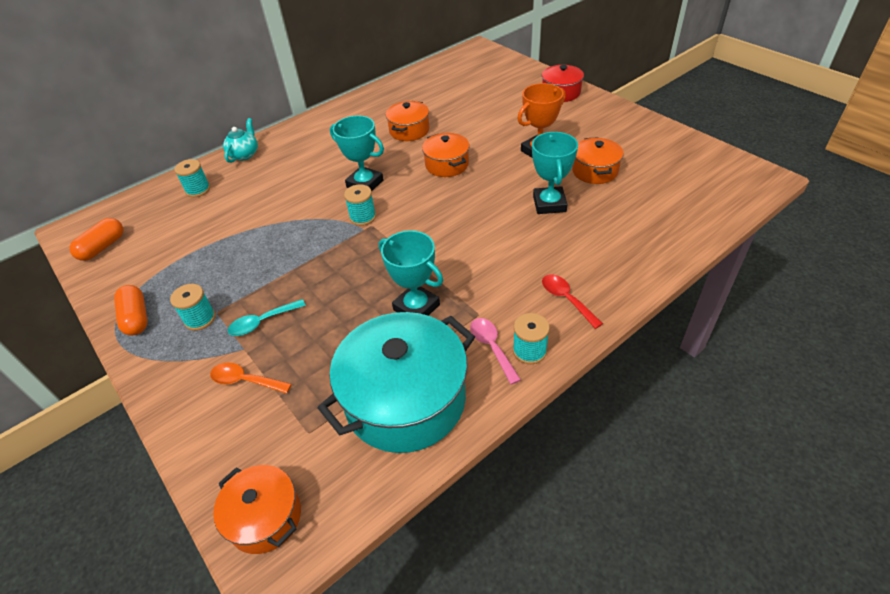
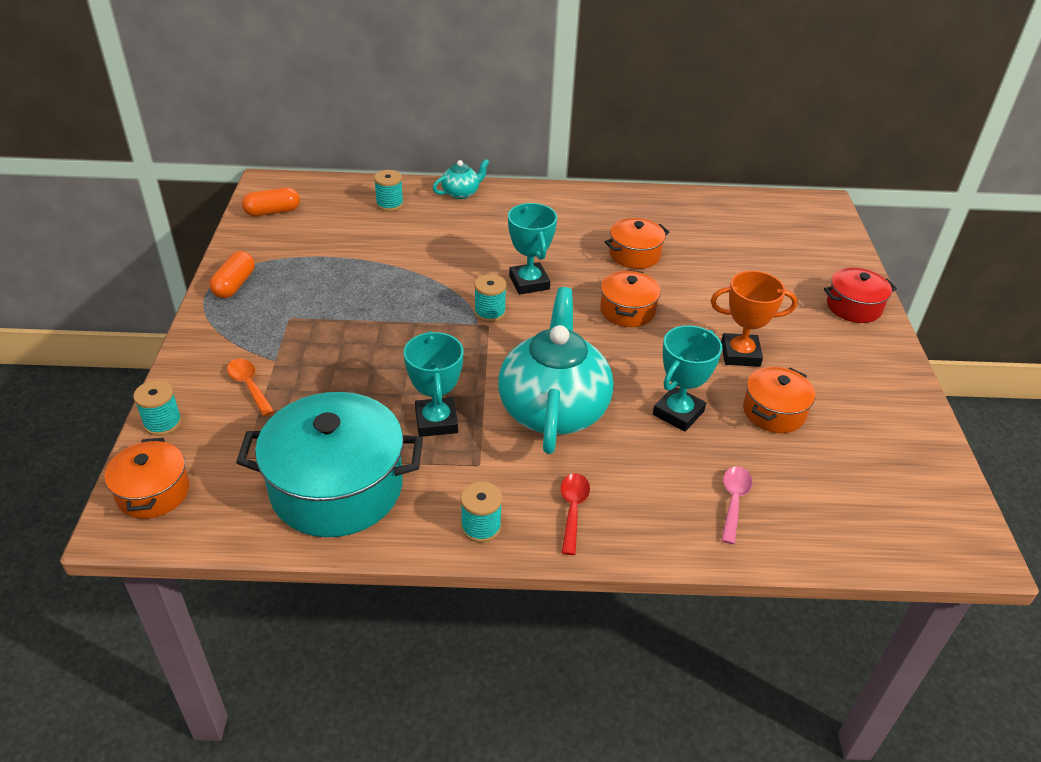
camera: 35 degrees right, 5 degrees down
(200, 319) = (273, 315): turquoise spool -> turquoise spool (163, 423)
(262, 322) = (310, 349): turquoise spoon -> none
(479, 249) = (553, 409): none -> turquoise teapot
(492, 347) = (454, 499): pink spoon -> pink spoon (733, 501)

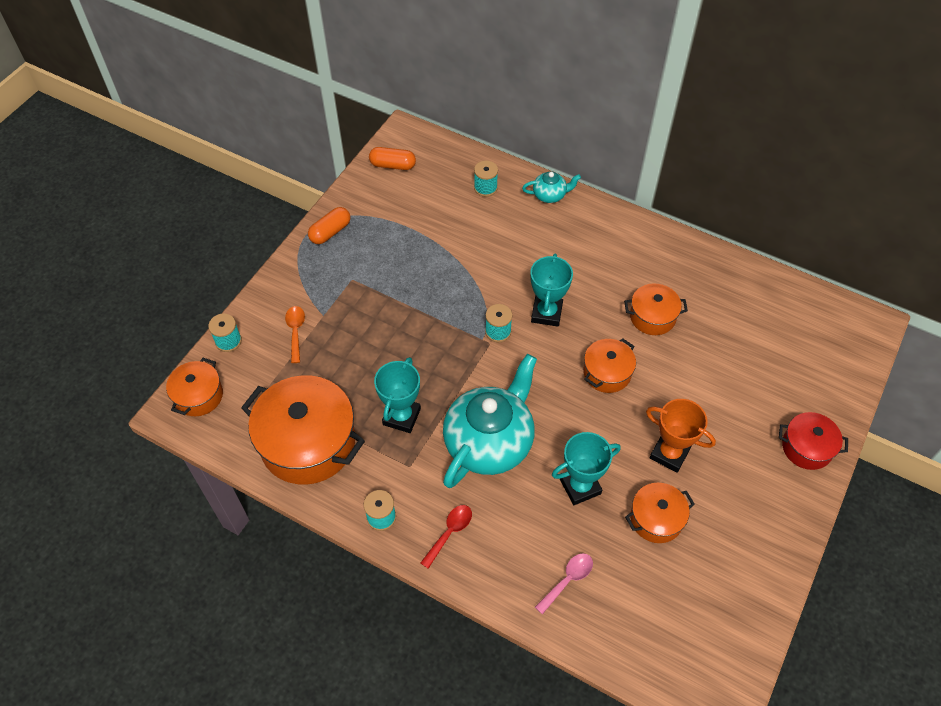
camera: 30 degrees right, 15 degrees up
(337, 487) = (308, 443): turquoise pot -> orange pot

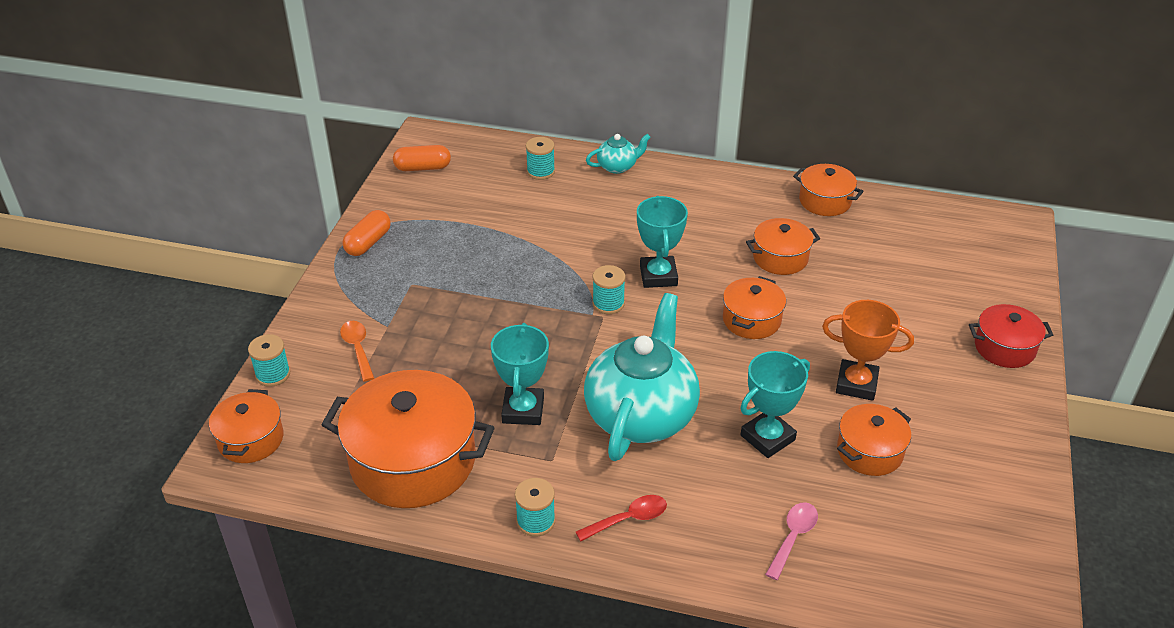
camera: 15 degrees left, 15 degrees down
(449, 532) = (628, 519): red spoon -> red spoon turned 45 degrees clockwise
(711, 266) = (825, 201): none -> orange pot

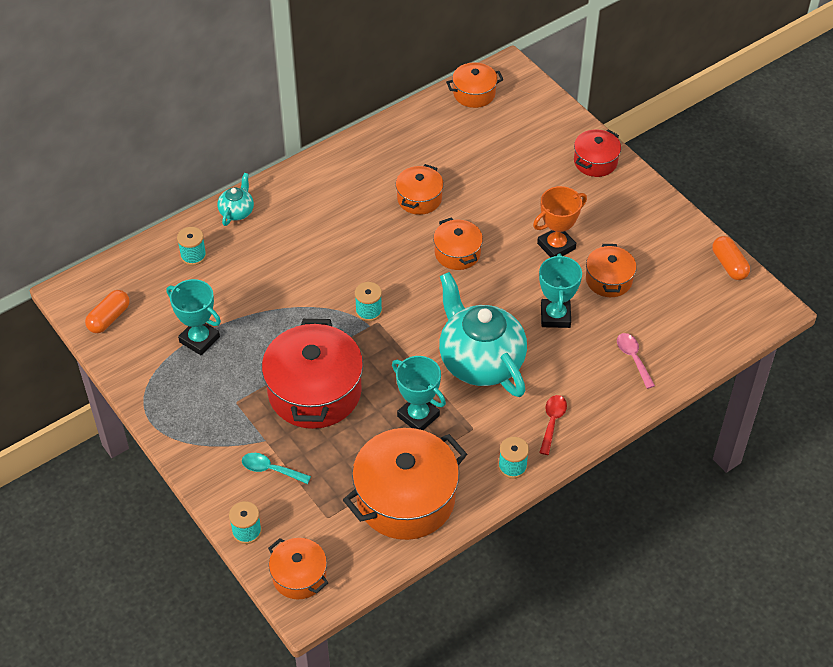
camera: 50 degrees left, 10 degrees up
(358, 349) = (270, 469): orange spoon -> turquoise spoon
(368, 243) = (162, 400): orange capsule -> orange capsule (729, 265)
(475, 324) = (314, 391): none -> red pot
(658, 276) = (370, 268): turquoise trophy -> turquoise trophy (199, 339)
(825, 201) = (392, 137): orange pot -> orange pot (474, 93)

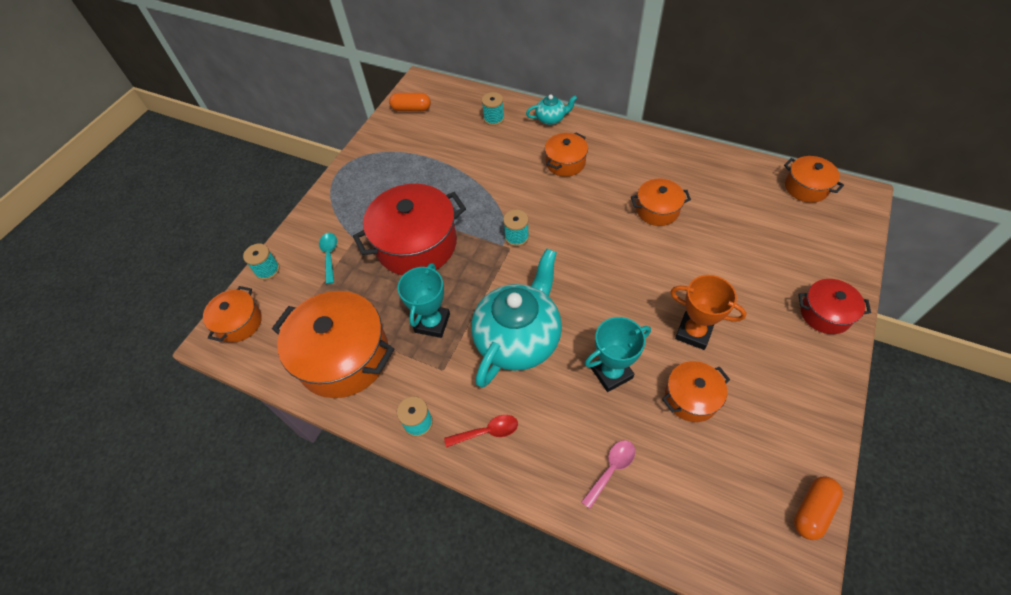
camera: 65 degrees right, 5 degrees up
(199, 339) = (423, 159): turquoise trophy -> none
(457, 253) = (622, 263): orange pot -> orange pot (565, 163)

